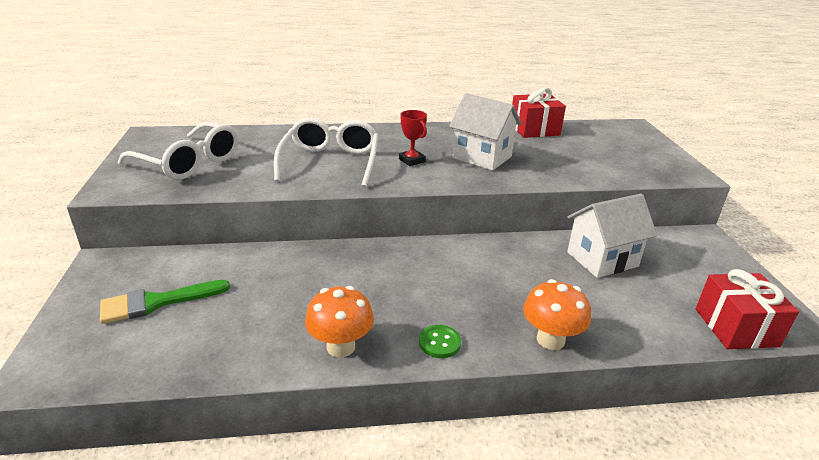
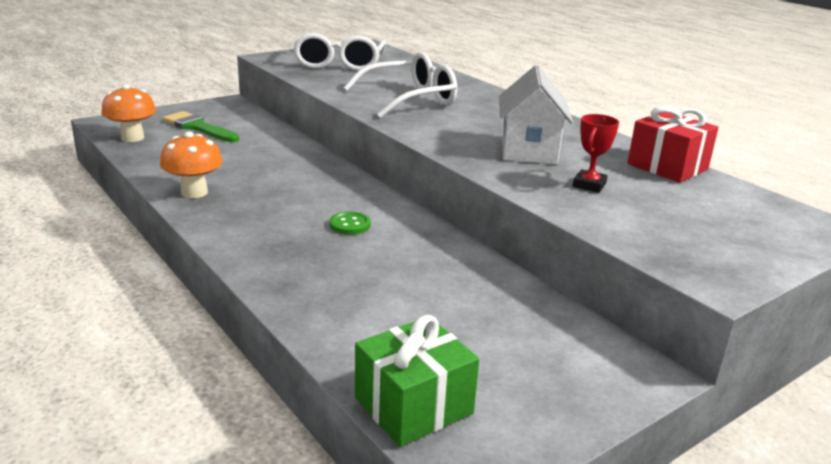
camera: 60 degrees right, 5 degrees down
(412, 160) = (465, 125): red trophy -> red trophy (589, 185)
(439, 343) = (229, 228): green button -> green button (350, 225)
(550, 340) = (277, 279): orange mushroom -> orange mushroom (132, 138)
(602, 259) = (471, 292): white house -> none
(736, 327) = (413, 405): red gift -> green gift

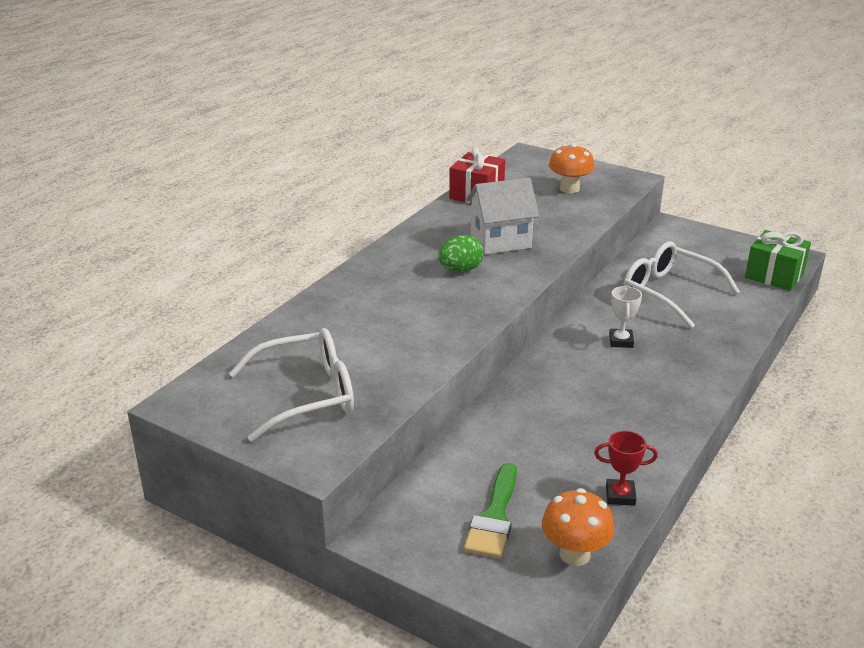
camera: 110 degrees left, 5 degrees up
(194, 192) = (653, 438): orange mushroom -> orange mushroom (569, 189)
(350, 225) = (621, 341): green button -> white trophy
(410, 99) = (413, 315): white glasses -> white glasses (668, 293)
(476, 125) = (460, 270): none -> green egg
(589, 185) = (543, 215): red trophy -> red trophy (620, 495)

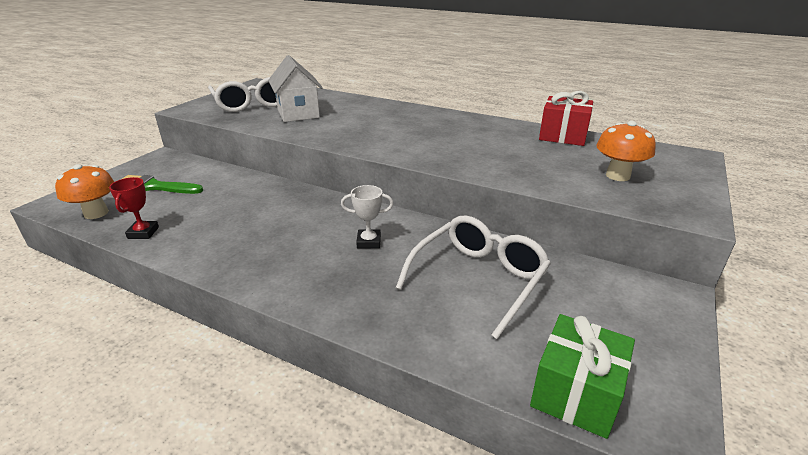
camera: 85 degrees right, 0 degrees up
(460, 270) = (412, 133): green egg -> none
(500, 241) = (470, 146): white house -> white house (298, 113)

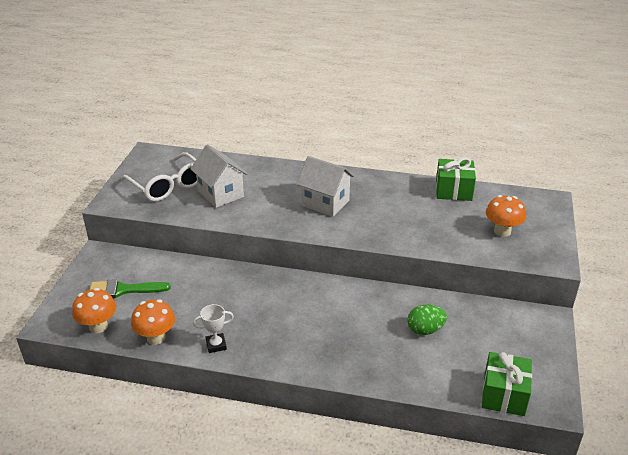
camera: 15 degrees left, 5 degrees up
(143, 233) = (156, 337): red trophy -> orange mushroom
(368, 242) = (336, 313): white trophy -> white trophy (216, 345)
(403, 130) = (325, 203): none -> white house
(478, 279) = (425, 330): white glasses -> green egg
(563, 136) = (453, 190): red gift -> green gift

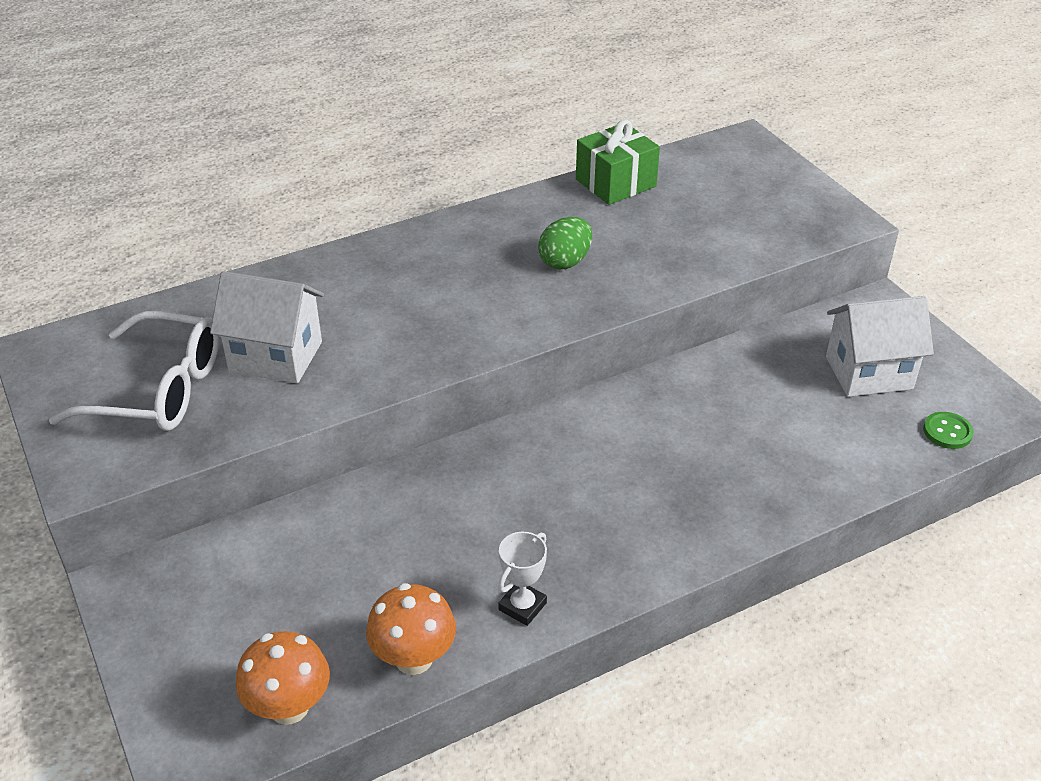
camera: 40 degrees left, 5 degrees up
(123, 290) = (255, 619): green brush -> none
(325, 203) = (463, 287): white house -> white house (868, 373)
(425, 330) = (767, 404): green egg -> green egg (565, 262)
(502, 231) = (742, 210): orange mushroom -> none
(504, 395) = (947, 432): green gift -> green button

